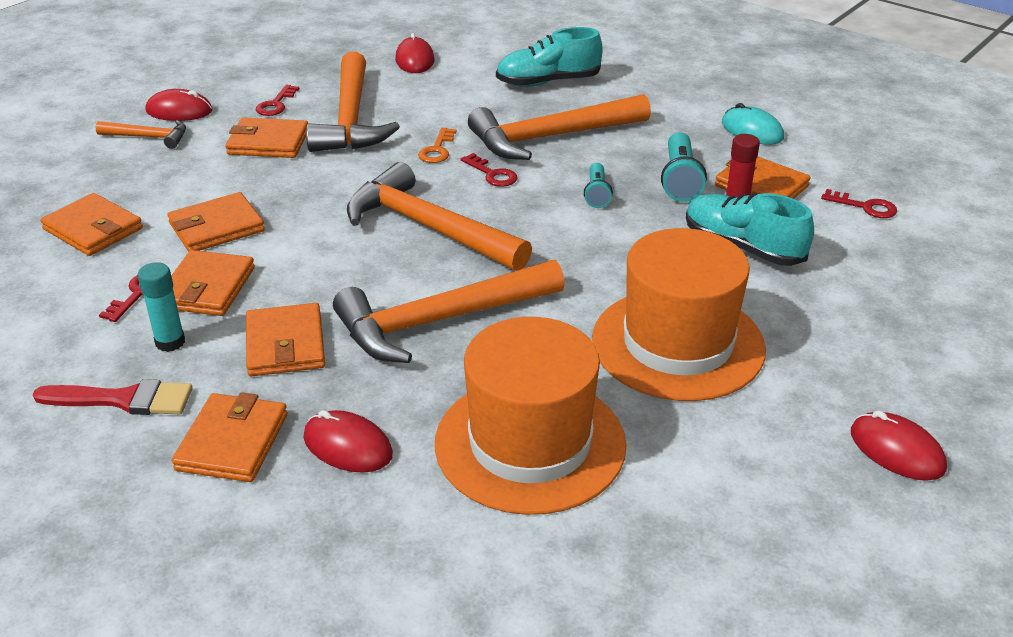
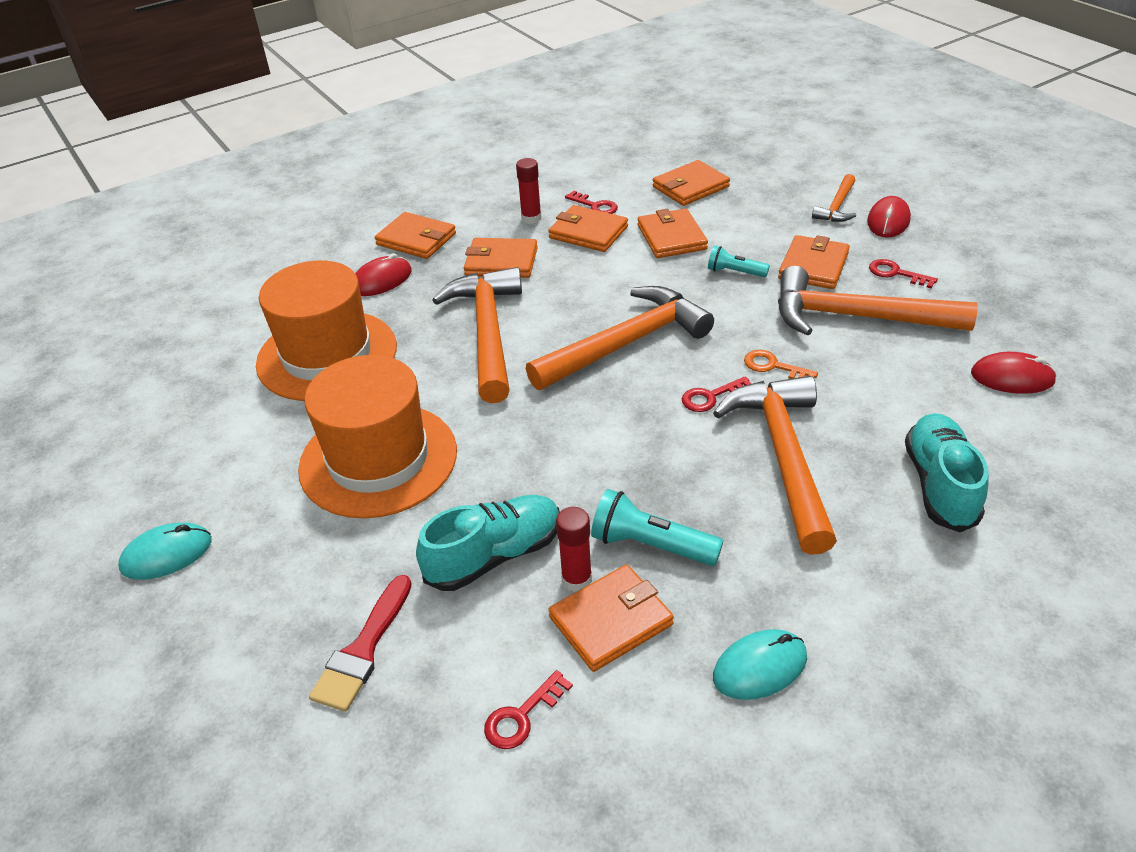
camera: 110 degrees right, 5 degrees up
(123, 400) = (482, 203): red brush -> red brush (363, 650)
(170, 342) = (531, 218): turquoise glue stick -> red glue stick
(597, 194) = (645, 466): turquoise flashlight -> turquoise flashlight (734, 272)
(896, 450) = (167, 554): red mouse -> turquoise mouse

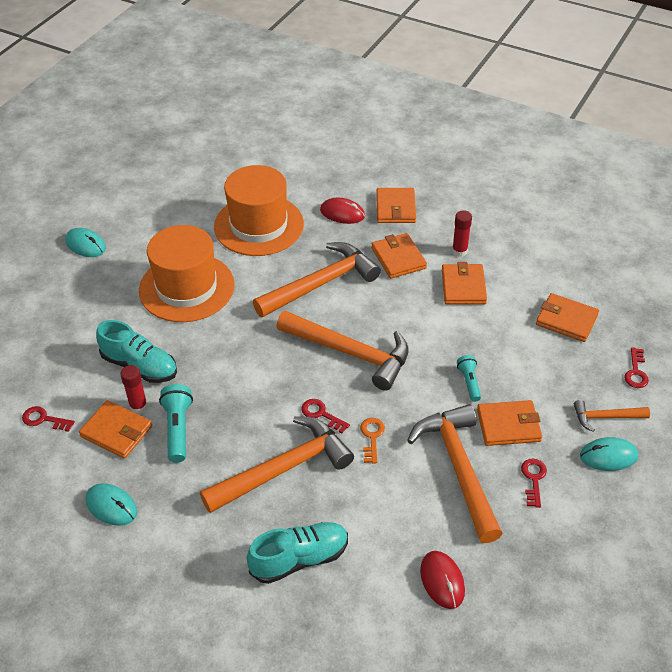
camera: 60 degrees right, 5 degrees up
(363, 650) = (59, 343): red brush -> none
(595, 206) = (499, 277): red key -> red key (636, 372)
(671, 237) = (489, 333): orange wallet -> none
(888, 221) = (608, 456): red mouse -> turquoise mouse

